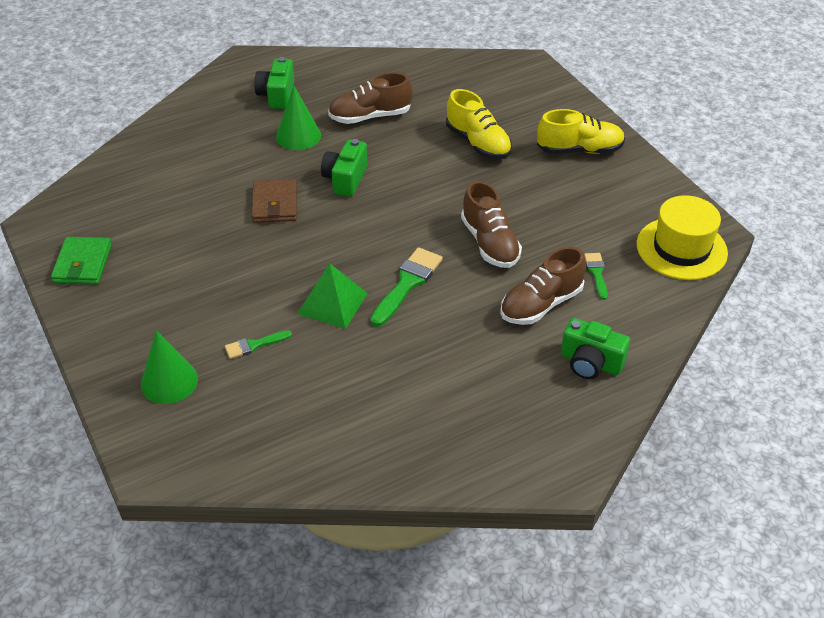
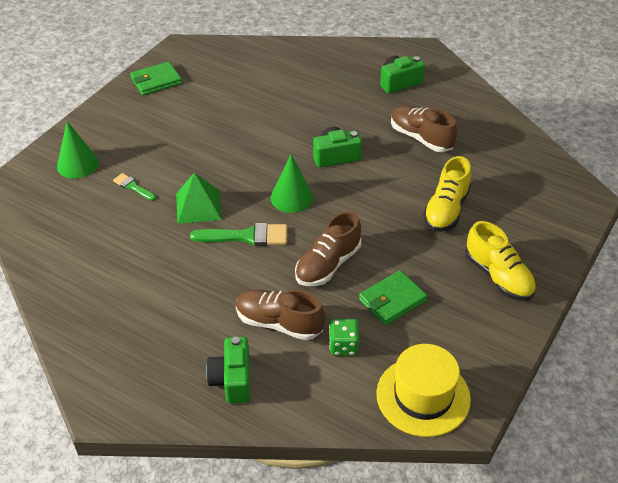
camera: 60 degrees right, 0 degrees up
(275, 204) = (279, 134): brown wallet -> none
(298, 136) = (363, 113): green cone -> green cone (292, 197)
(563, 221) = (392, 300): none -> green wallet
(596, 273) = (343, 346): green brush -> green dice

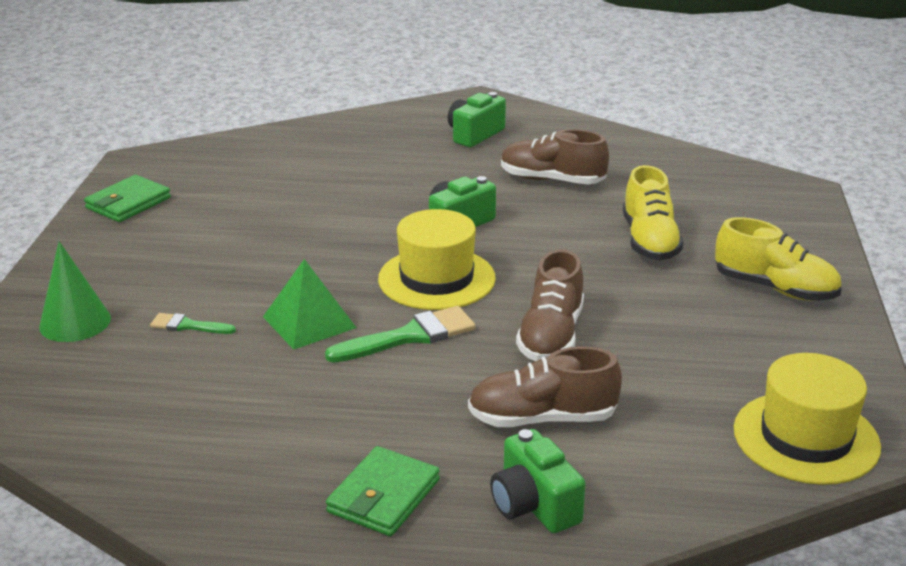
camera: 25 degrees left, 15 degrees down
(292, 197) = (436, 279): green cone -> yellow hat
(343, 346) = (653, 416): green dice -> none
(392, 300) = (670, 349): green wallet -> green wallet (384, 496)

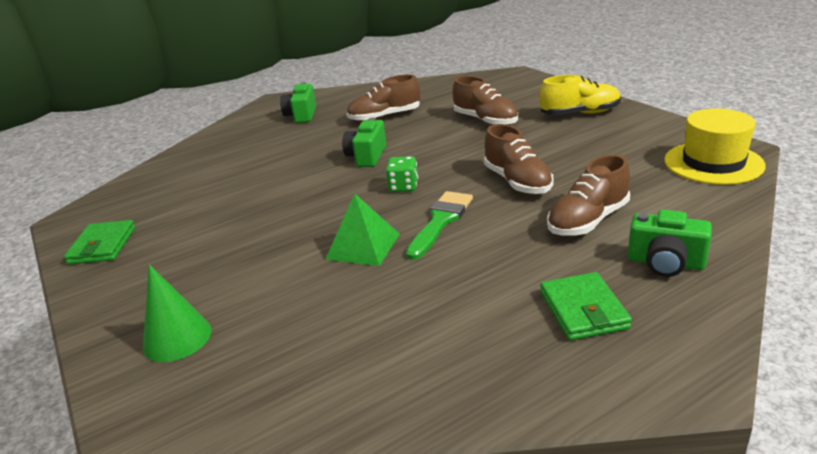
camera: 35 degrees left, 0 degrees up
(188, 326) = (278, 292): green brush -> none
(436, 279) = (403, 187): yellow hat -> green dice
(649, 241) = (485, 121): yellow shoe -> brown shoe

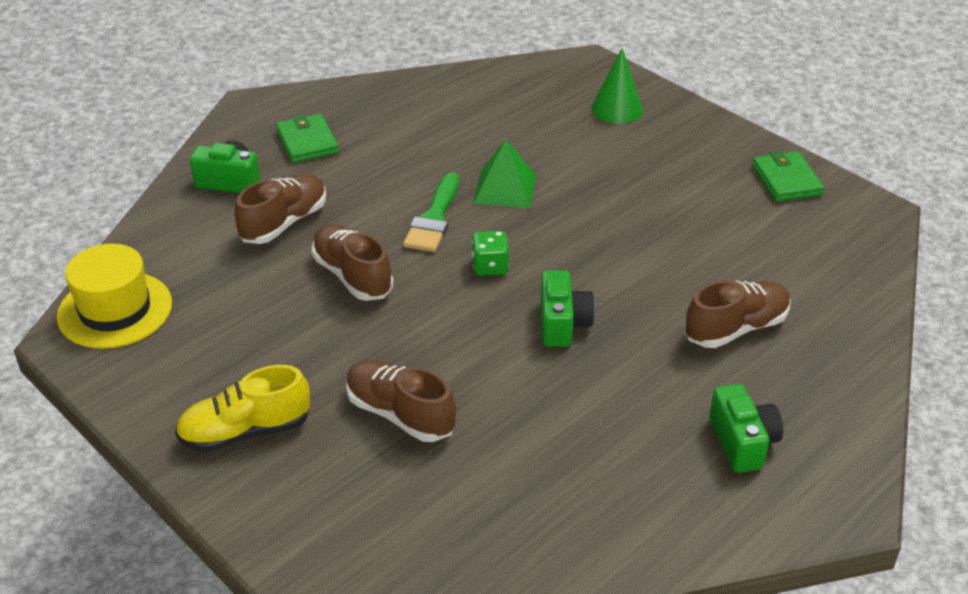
camera: 165 degrees right, 10 degrees up
(385, 117) = (578, 431): brown shoe -> brown shoe (736, 328)

